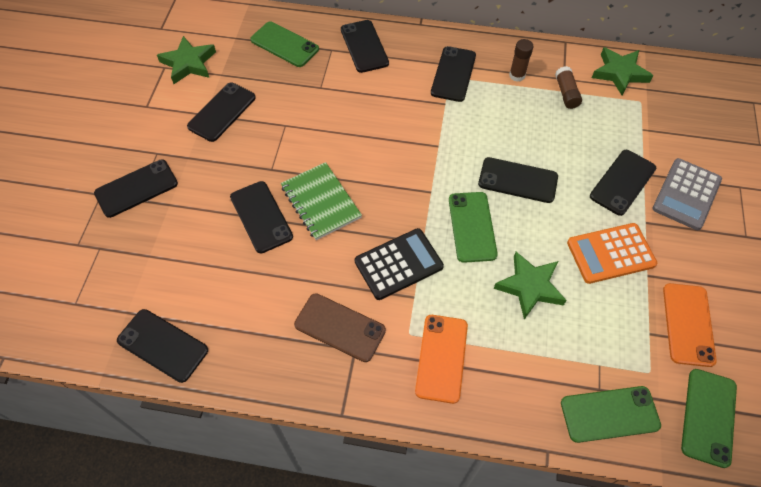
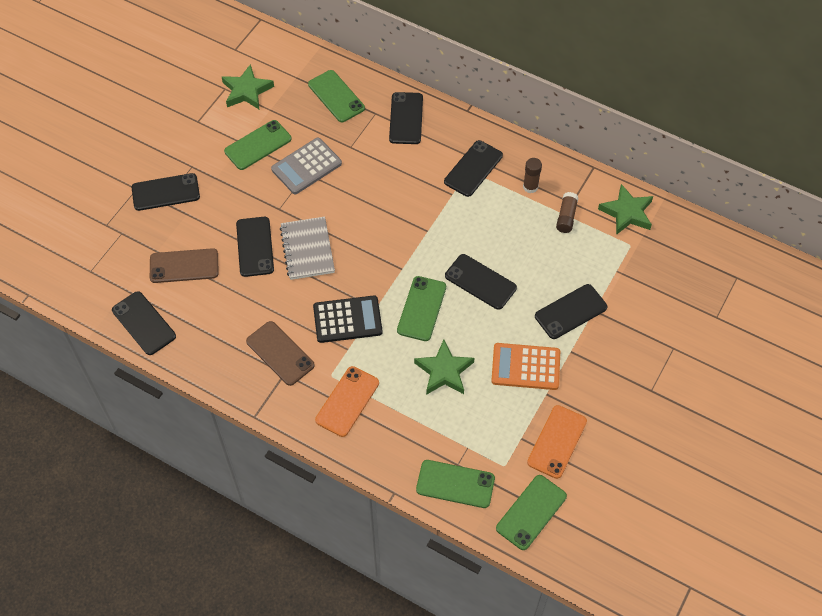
camera: 20 degrees right, 0 degrees up
(187, 263) = (184, 266): none -> brown phone
(222, 112) = (258, 145): black phone -> green phone
(320, 202) = (307, 249): green notebook -> grey notebook
(686, 194) = (621, 339): grey calculator -> grey calculator (306, 166)

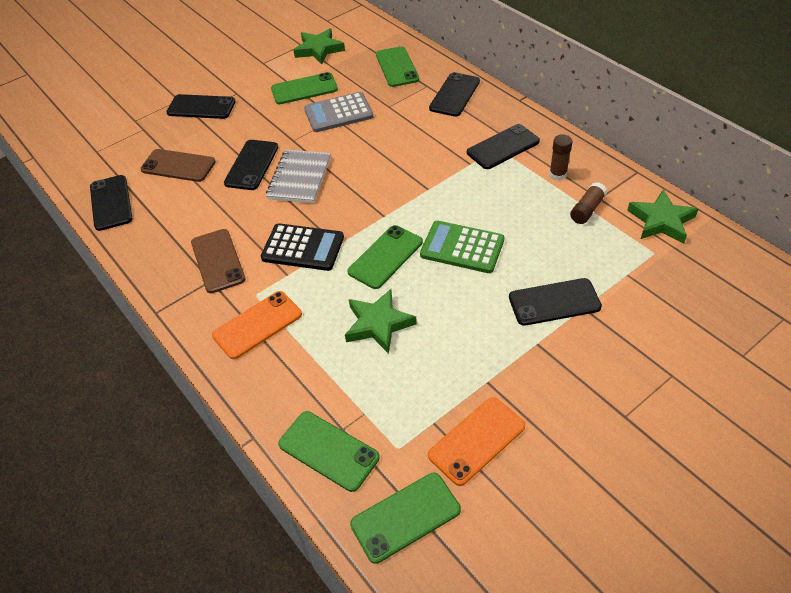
camera: 25 degrees right, 10 degrees down
(480, 282) = (462, 247): black phone -> green calculator
(525, 367) = (475, 345): orange calculator -> none

